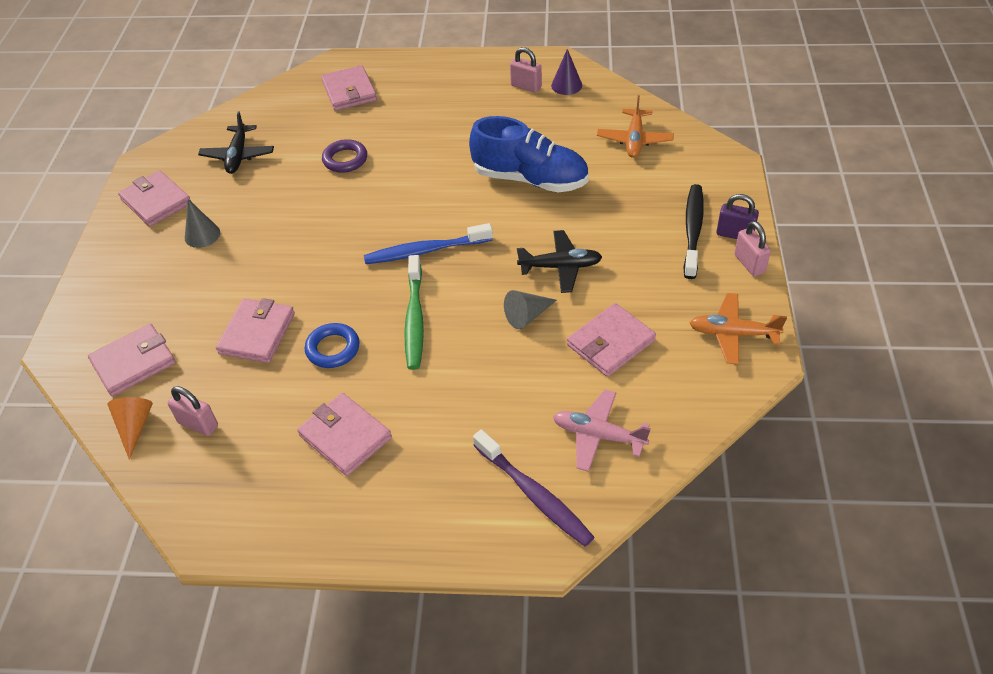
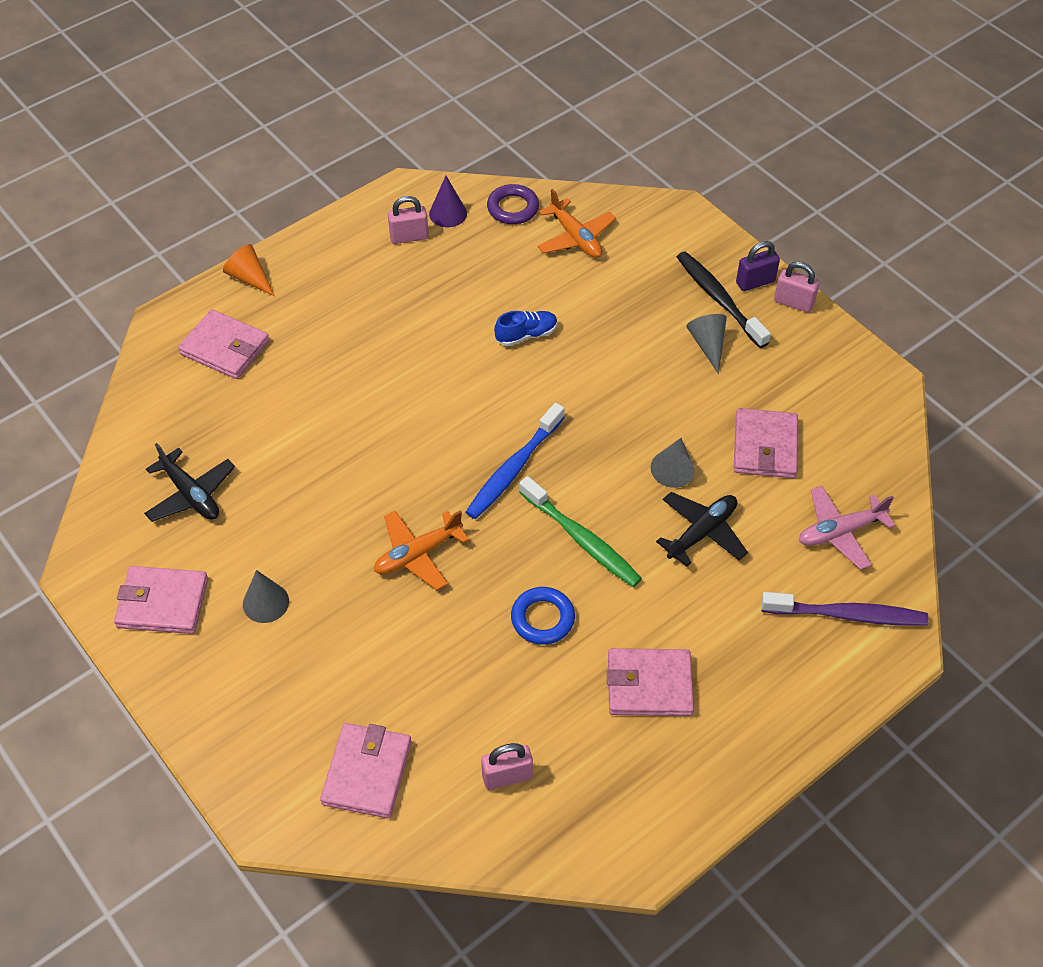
camera: 45 degrees left, 5 degrees up
(134, 427) = (449, 826): orange cone -> orange cone (249, 278)
(257, 333) = (453, 656): pink wallet -> none
(345, 159) = (317, 426): purple ring -> purple ring (513, 208)
(530, 179) = (526, 335): blue shoe -> blue shoe, size x0.46
(560, 267) = (649, 405): black plane -> black plane (702, 532)
(648, 254) = (708, 345): none -> grey cone
(733, 334) = (845, 374): orange plane -> orange plane (418, 554)

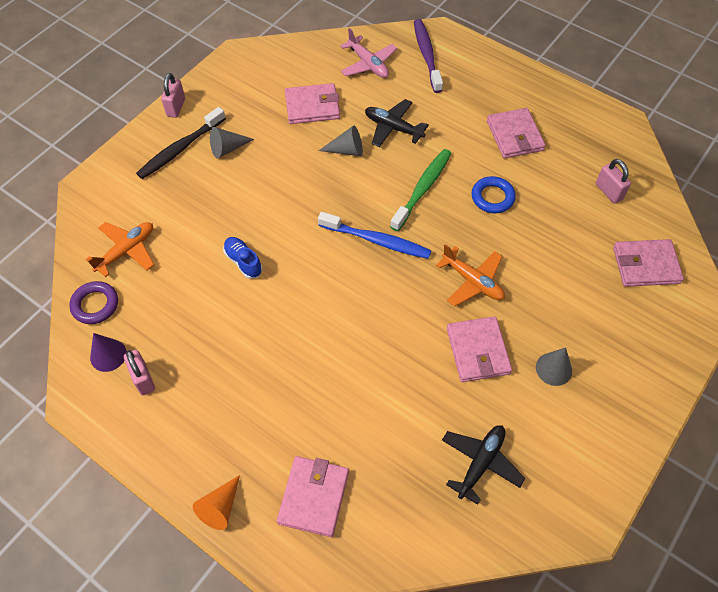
camera: 105 degrees left, 5 degrees up
(163, 603) = (587, 444): pink wallet -> pink wallet (478, 351)
(755, 282) = (159, 131): purple padlock -> none

